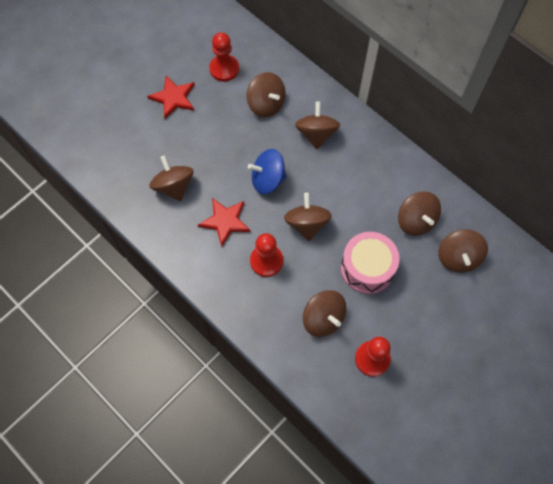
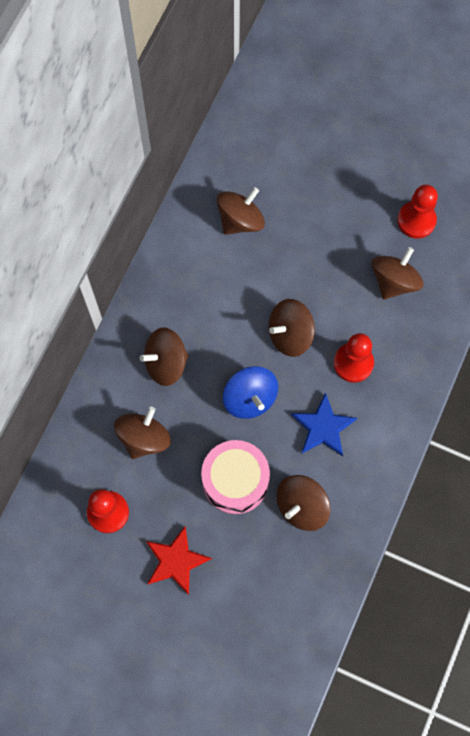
camera: 110 degrees left, 5 degrees up
(225, 221) = (323, 427): red star -> blue star
(367, 268) = (318, 254): pink drum -> pink drum (235, 481)
(458, 257) = (268, 167): brown spinning top -> none

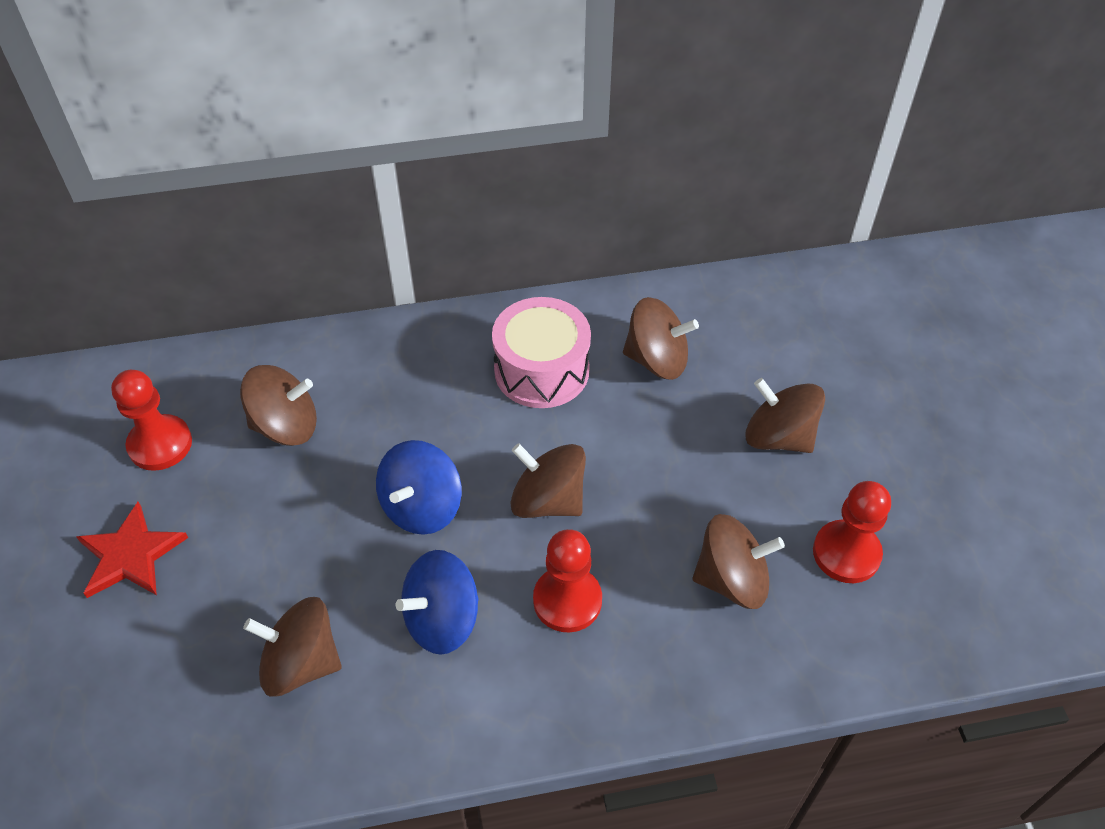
camera: 55 degrees right, 20 degrees down
(166, 363) = (404, 392): brown spinning top -> brown spinning top (778, 437)
(235, 481) = (290, 558): pink drum -> pink drum (541, 370)
(323, 427) = (442, 619): blue star -> blue spinning top

